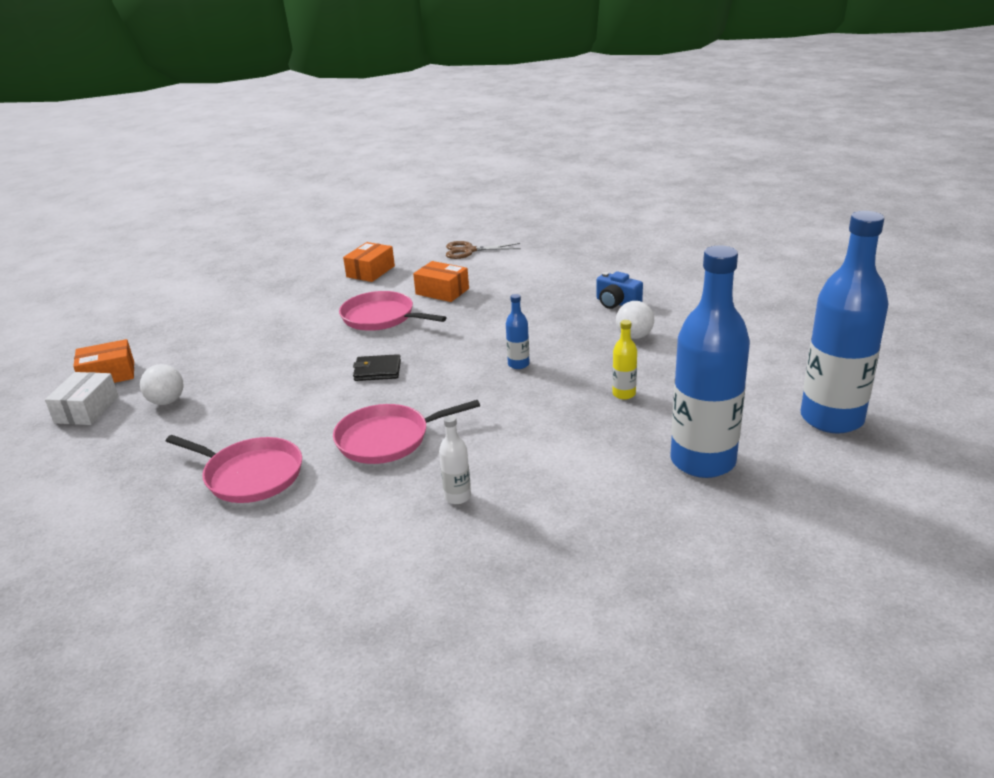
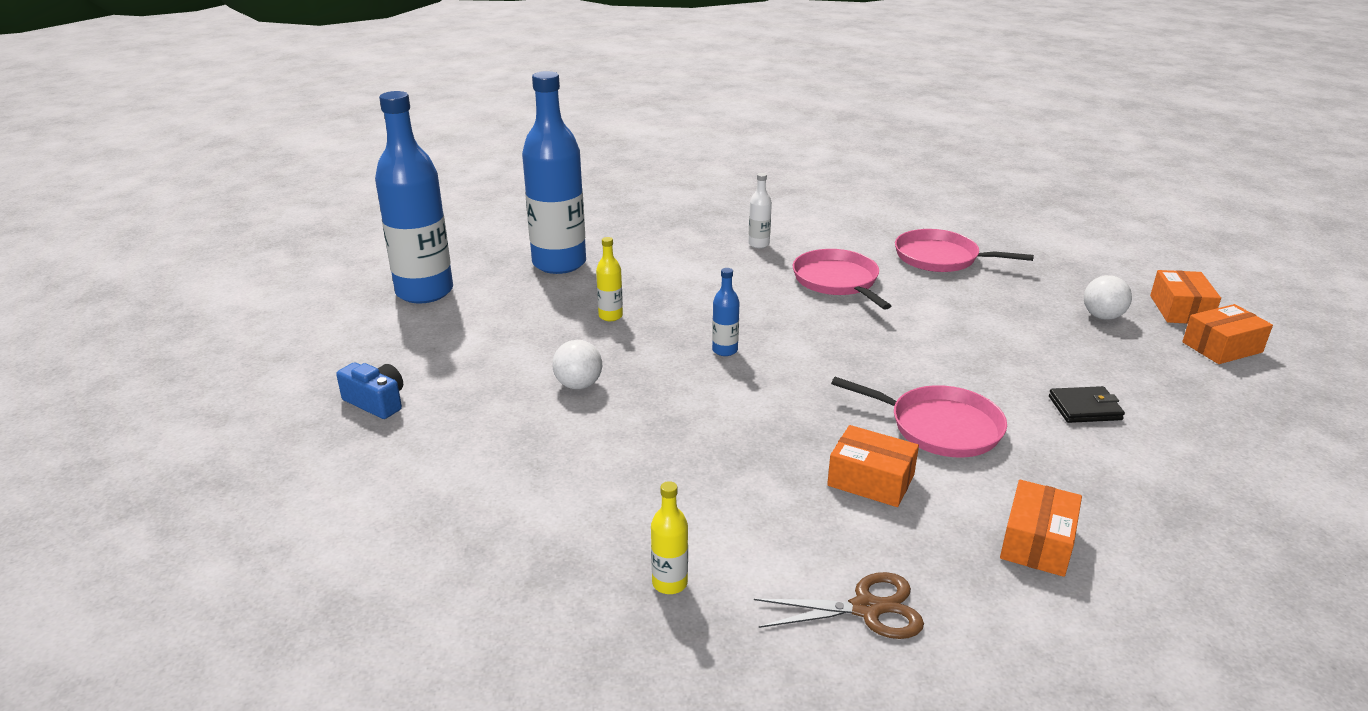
camera: 175 degrees right, 0 degrees up
(87, 409) = (1180, 310): white box -> orange box
(377, 370) = (891, 346): black wallet -> black wallet (1085, 408)
(387, 439) = (837, 281): pink pan -> pink pan turned 90 degrees counterclockwise
(560, 254) = (669, 583): none -> yellow bottle
(617, 303) = (586, 444): blue camera -> blue camera (376, 402)

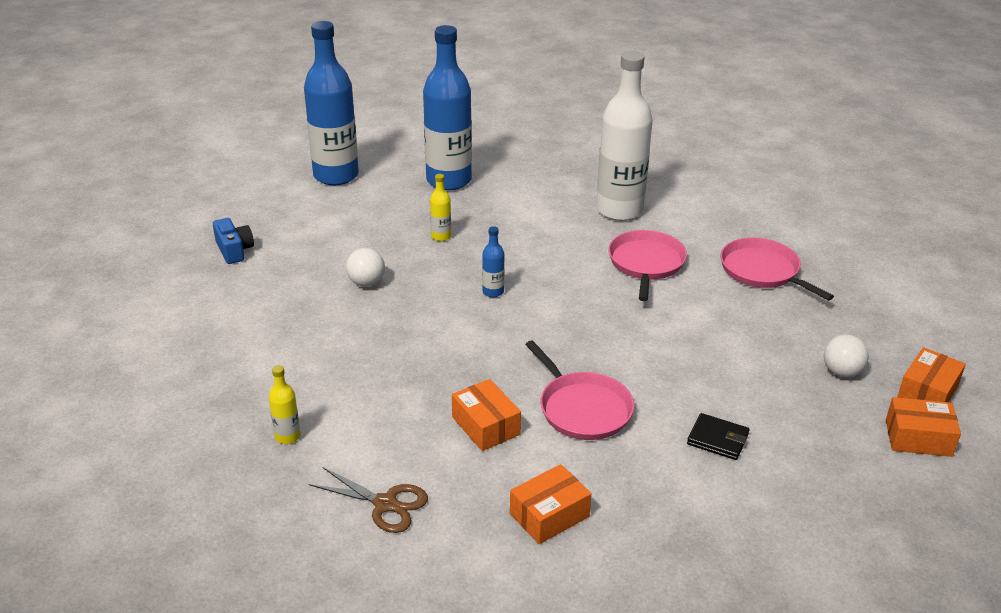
camera: 30 degrees right, 5 degrees up
(758, 244) = (619, 210): white bottle -> white bottle, size x2.46

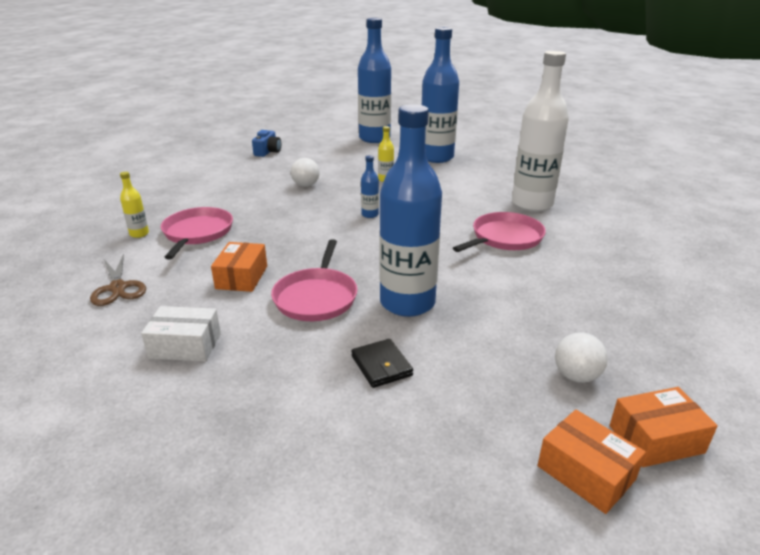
camera: 40 degrees right, 5 degrees down
(549, 515) = (185, 345): orange box -> white box
(660, 373) = (407, 303): none -> blue bottle
(762, 271) = (602, 277): pink pan -> pink pan (197, 233)

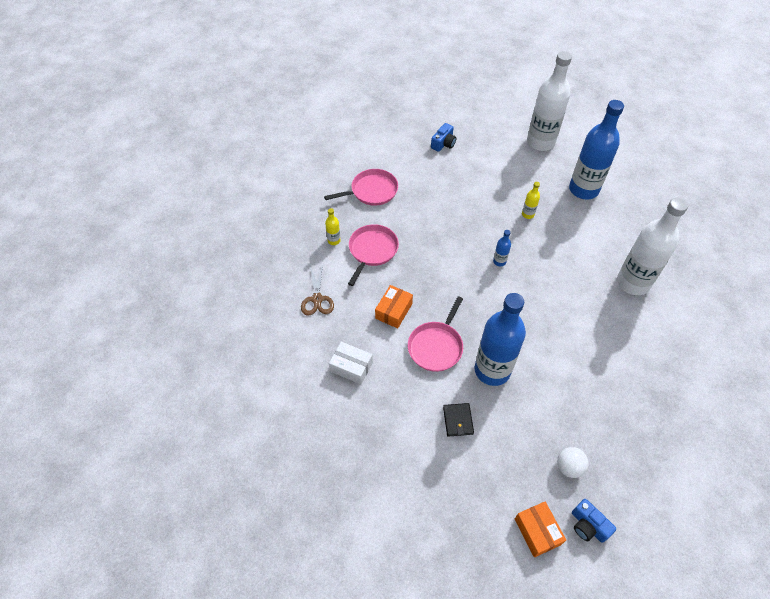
camera: 20 degrees right, 25 degrees up
(306, 185) = (462, 206): white ball -> none
(374, 138) = (540, 142): blue bottle -> white bottle
(504, 238) = (589, 320): pink pan -> pink pan (371, 191)
(656, 439) = (588, 525): orange box -> blue camera

